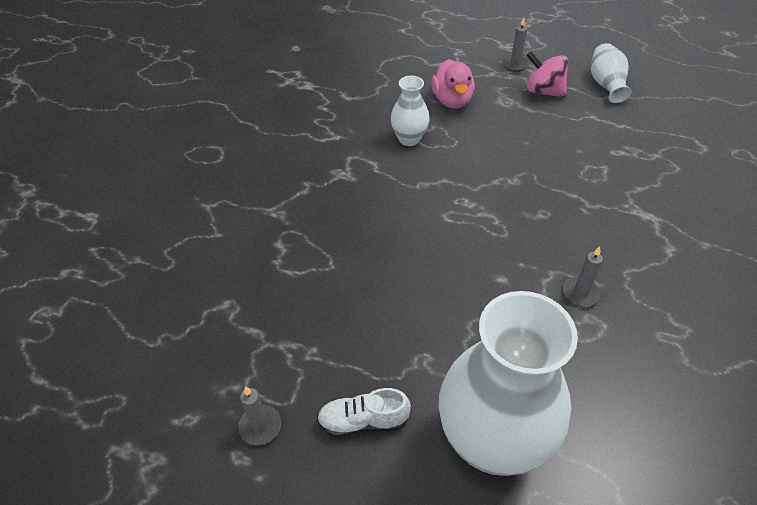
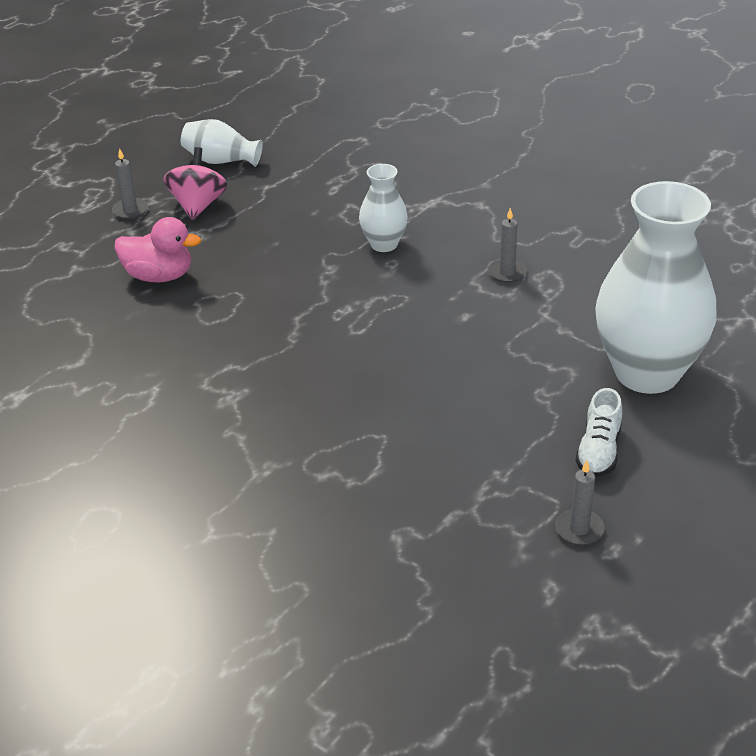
camera: 70 degrees left, 10 degrees down
(409, 139) = (206, 327): white vase -> white vase (384, 244)
(543, 92) = (198, 205): pink spinning top -> pink spinning top turned 135 degrees clockwise

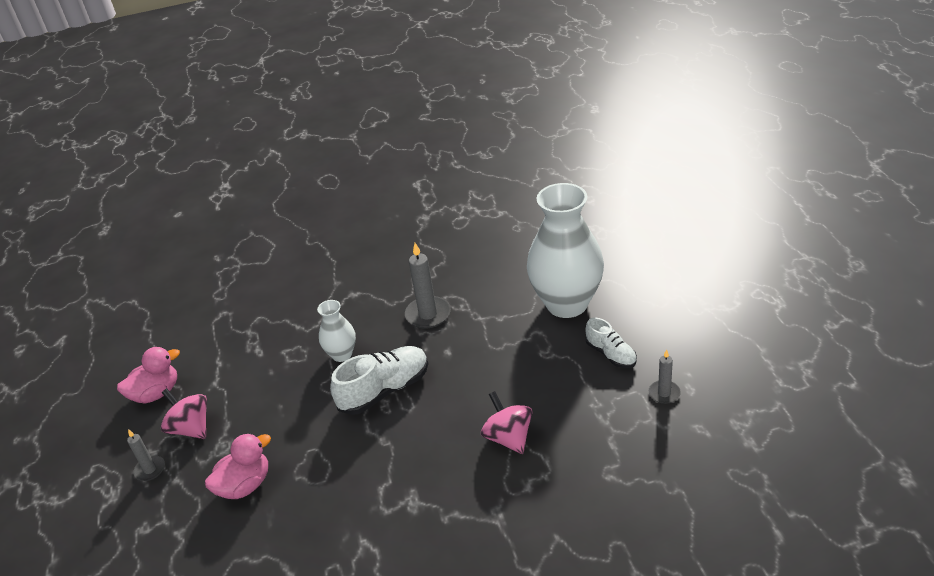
camera: 50 degrees left, 0 degrees up
(221, 161) = (156, 393): white vase -> pink duck
(363, 300) = (385, 390): none -> white shoe
(381, 426) = (508, 438): none -> pink spinning top
(507, 272) = (428, 314): grey candle -> grey candle, size x1.69

